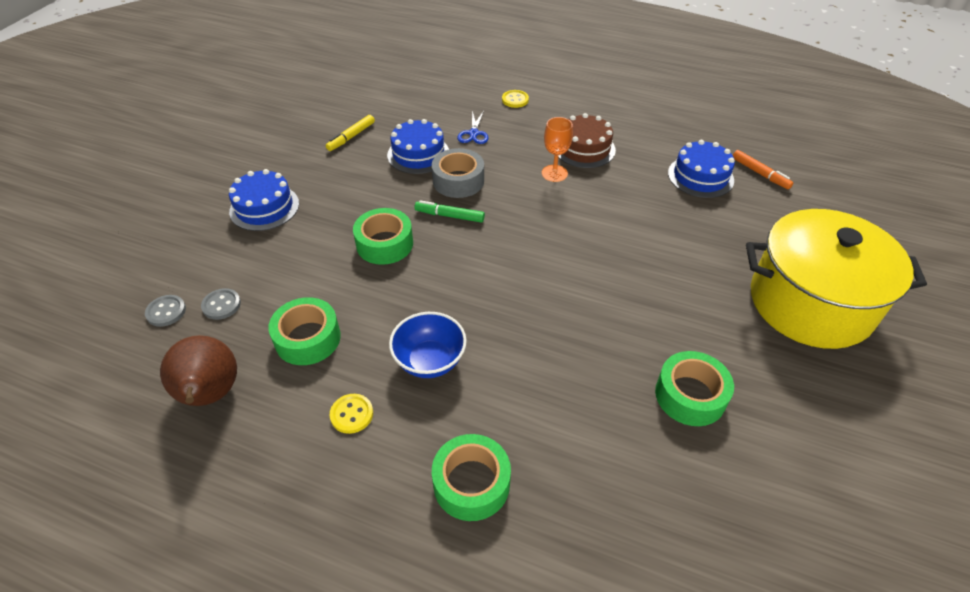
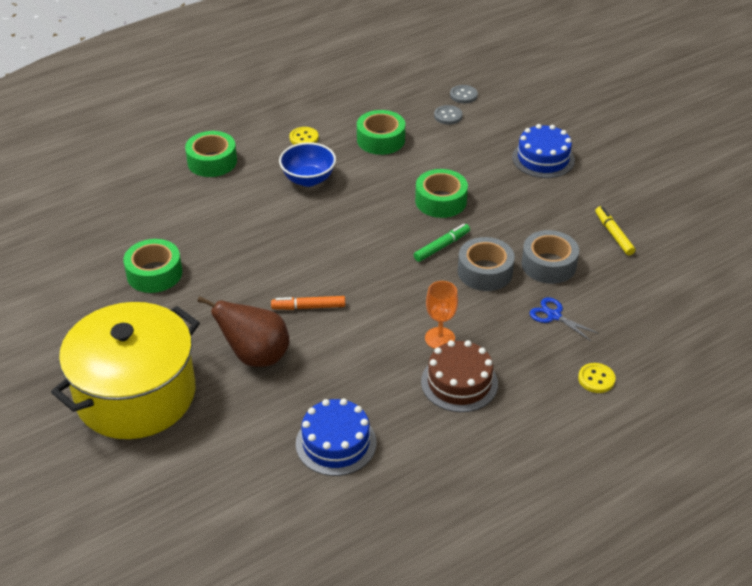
camera: 125 degrees right, 5 degrees down
(210, 395) = (374, 96): brown pear -> brown pear (255, 356)
(418, 154) = (548, 264): blue cake -> grey tape
(760, 173) = (293, 497): orange marker -> orange marker (308, 307)

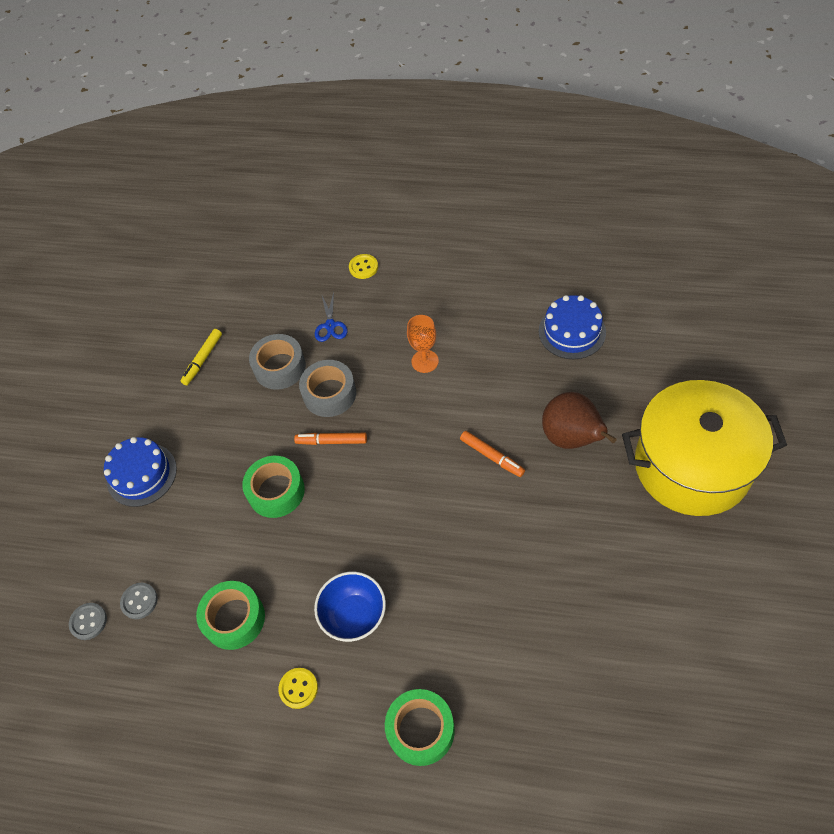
camera: 130 degrees left, 15 degrees up
(154, 273) = (594, 595): green tape -> none
(442, 246) = (331, 441): green marker -> orange marker
(459, 382) = (449, 320): brown cake -> none

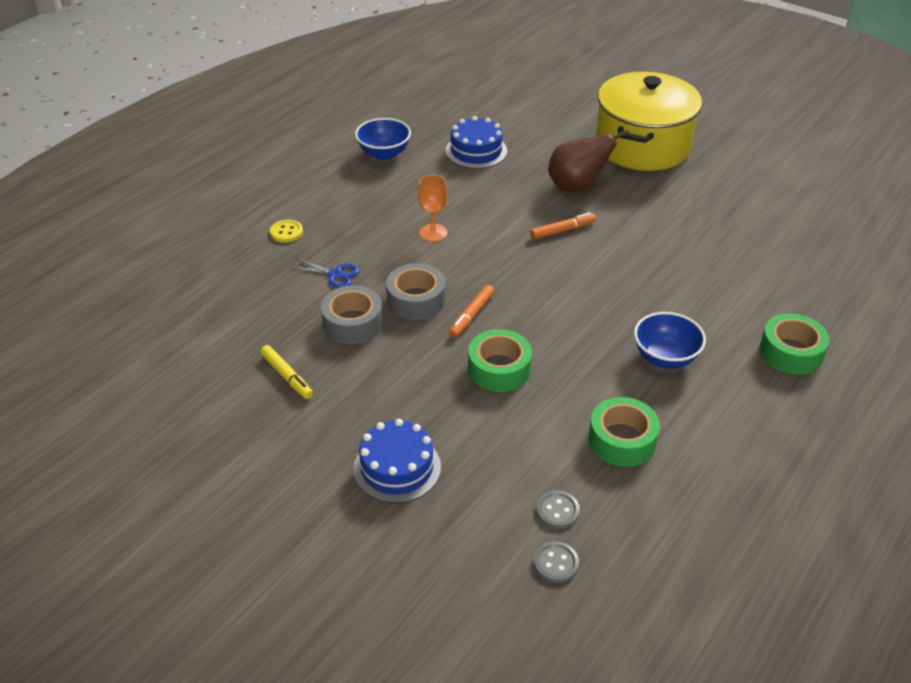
camera: 70 degrees left, 15 degrees down
(298, 688) = (718, 416): yellow button -> none
(515, 269) = (384, 154): none -> blue bowl

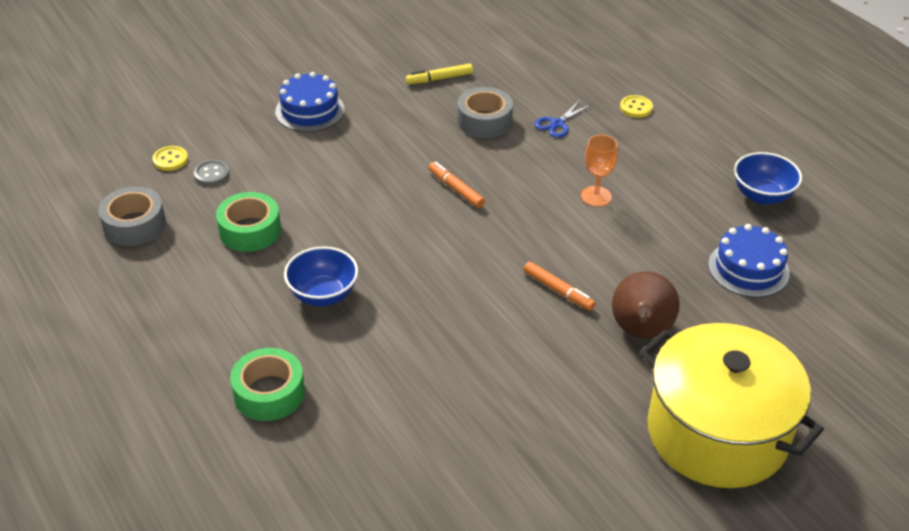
camera: 110 degrees right, 0 degrees up
(416, 300) = (496, 162): grey tape -> grey tape (134, 225)
(499, 369) = (377, 186): green tape -> none
(556, 563) = (170, 160): grey button -> yellow button
(562, 230) = (558, 291): orange marker -> orange marker turned 45 degrees counterclockwise

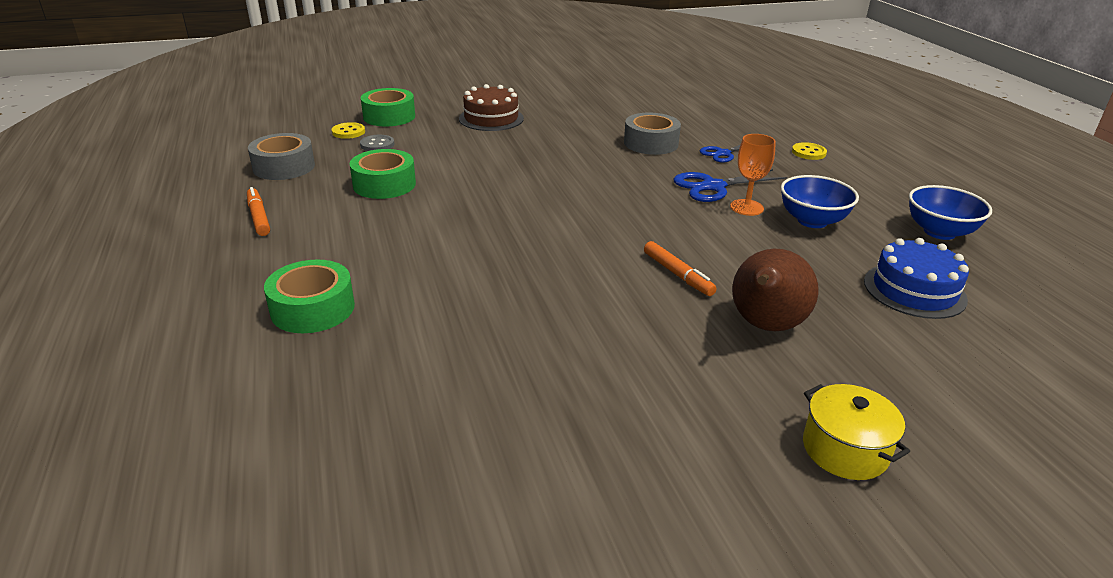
camera: 15 degrees right, 10 degrees down
(200, 127) = (389, 116): none -> green tape
(310, 110) = (491, 118): blue cake -> brown cake
(323, 295) = (423, 239): blue bowl -> blue bowl (812, 221)
(439, 78) = (620, 113): yellow marker -> none
(456, 189) = (601, 183): orange marker -> orange marker (259, 217)
(560, 174) = (713, 186): none -> blue scissors
(717, 432) = (845, 450): yellow pot -> yellow pot, size x0.43

